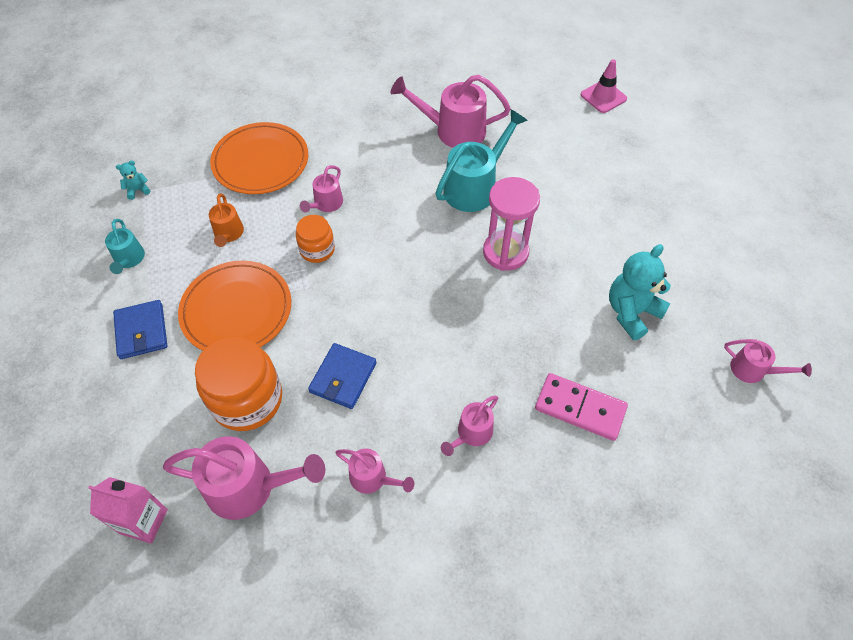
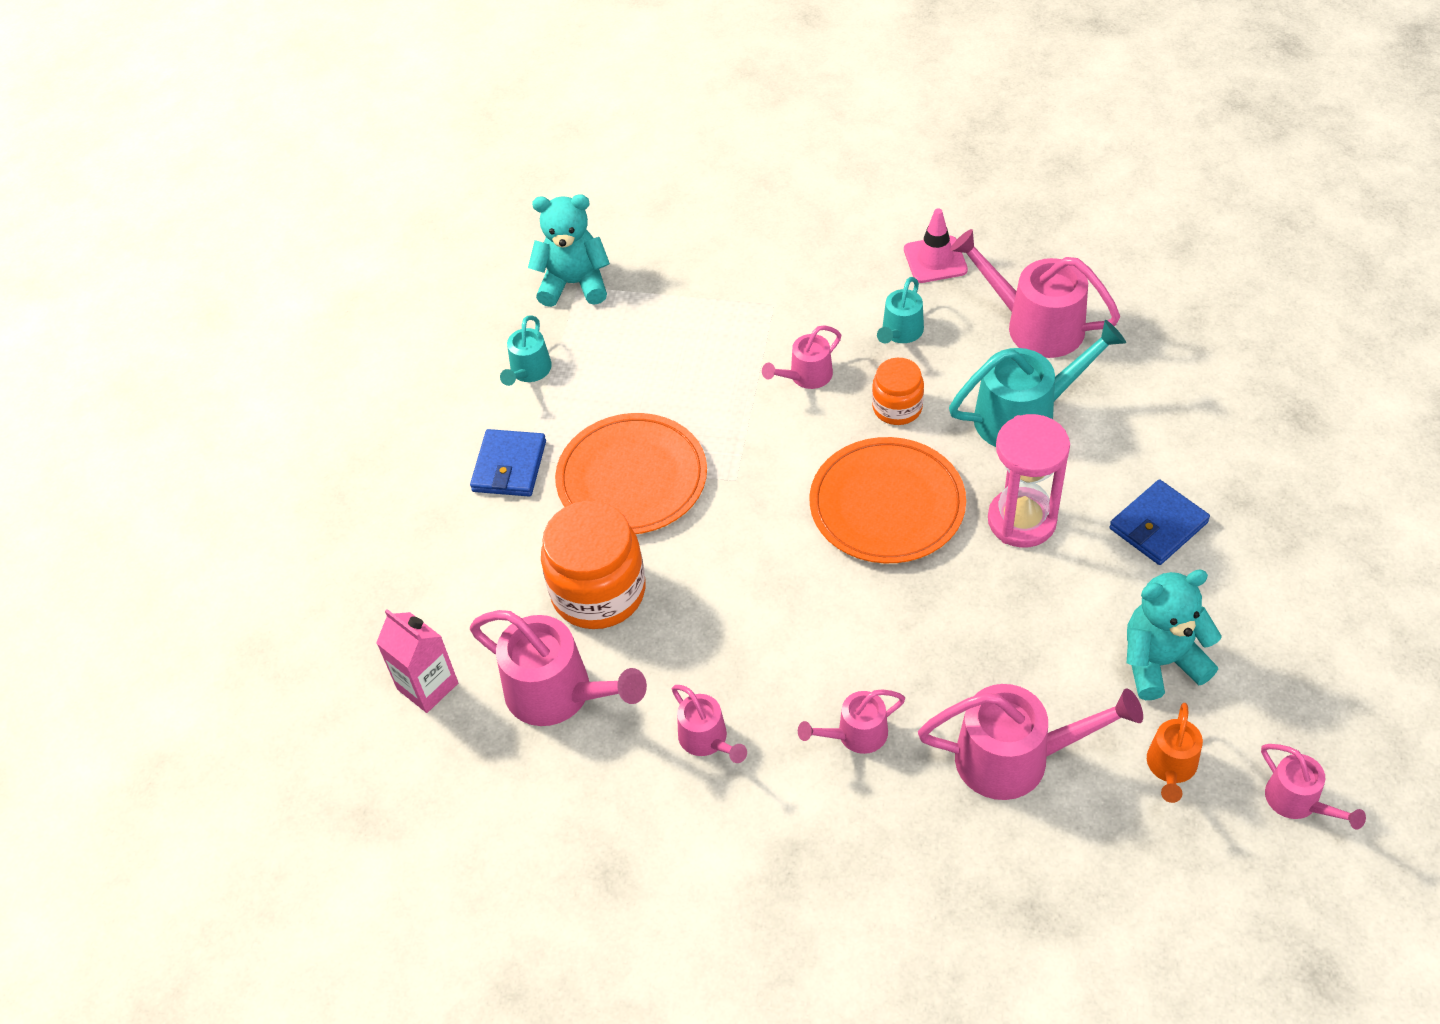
camera: 30 degrees right, 5 degrees down
(138, 190) = (574, 284): turquoise teddy bear -> turquoise teddy bear, size x2.19
(228, 234) = (662, 377): orange watering can -> orange watering can (1171, 768)
(260, 161) = (745, 291): orange plate -> orange plate (887, 505)
(317, 249) = (767, 434): orange jar -> orange jar (897, 407)
(343, 377) = (726, 608): blue wallet -> blue wallet (1158, 526)
(374, 159) = (900, 333): none -> turquoise watering can
(580, 408) = (1016, 758): pink domino -> pink watering can
(603, 97) = (1296, 339): pink traffic cone -> pink traffic cone (935, 260)

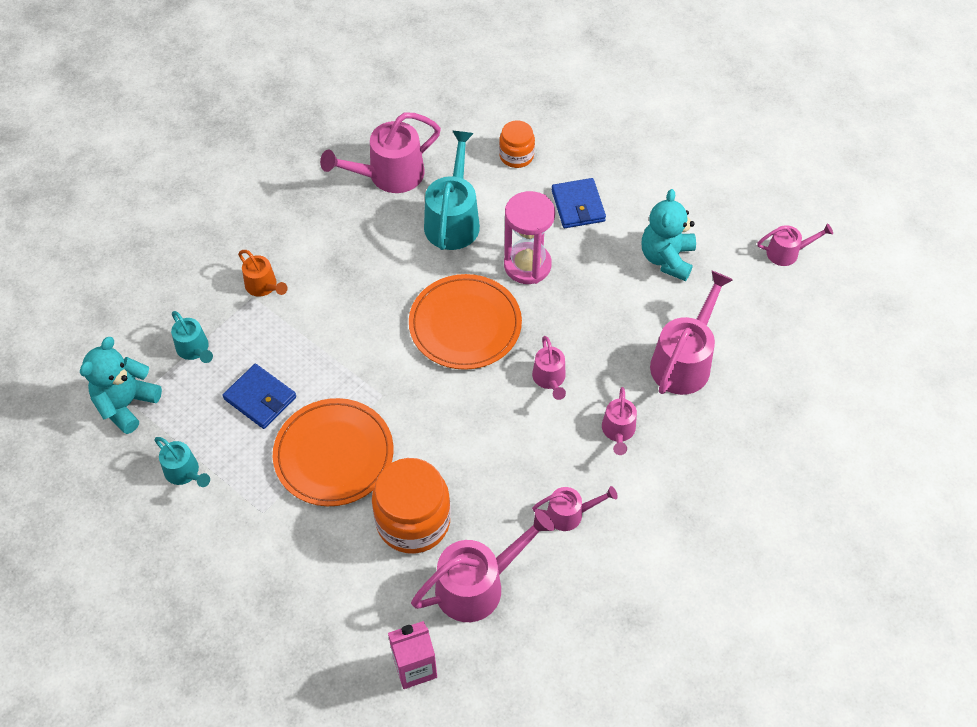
camera: 65 degrees left, 5 degrees up
(509, 466) = (262, 526): blue wallet -> blue wallet (260, 398)
(806, 376) = (330, 312): pink watering can -> pink watering can (550, 379)
(897, 407) = (395, 278): orange jar -> orange jar (516, 156)
(900, 333) = (337, 244): turquoise watering can -> turquoise watering can (195, 349)
(935, 260) = (293, 193): pink traffic cone -> none
(1171, 768) = (734, 294): orange watering can -> orange watering can (264, 286)

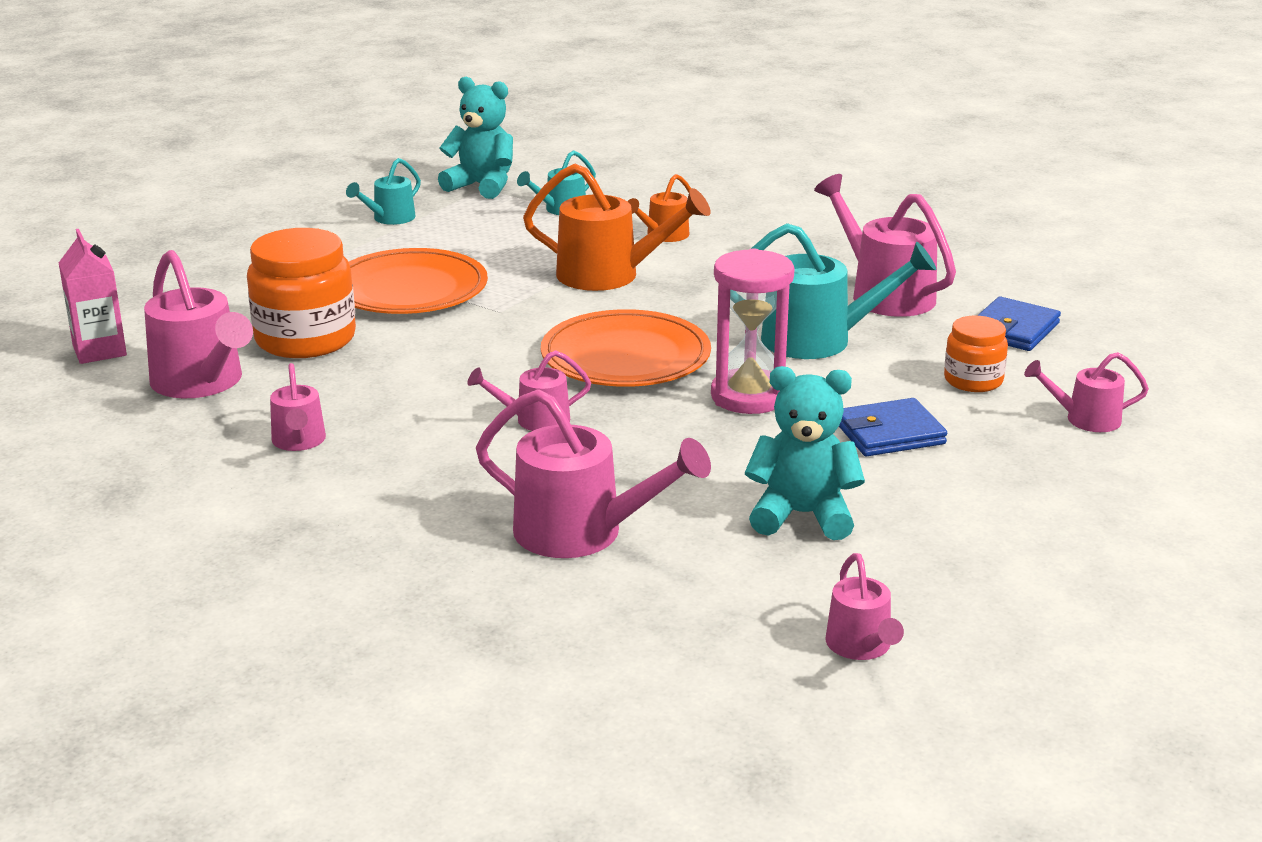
camera: 85 degrees right, 30 degrees down
(260, 398) = (492, 246): blue wallet -> blue wallet (1013, 329)
(331, 325) = (610, 275): none -> orange watering can
(618, 431) = (439, 476): pink watering can -> pink watering can (1085, 419)

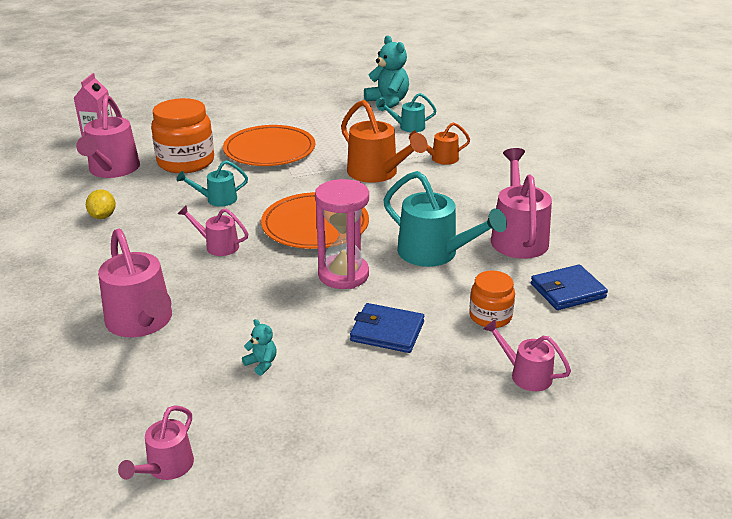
camera: 35 degrees right, 5 degrees up
(299, 442) = (103, 216): pink watering can -> yellow lemon
(389, 219) = (317, 108): turquoise watering can -> turquoise watering can (217, 199)
(802, 515) = (261, 364): turquoise teddy bear -> turquoise teddy bear, size x0.46

